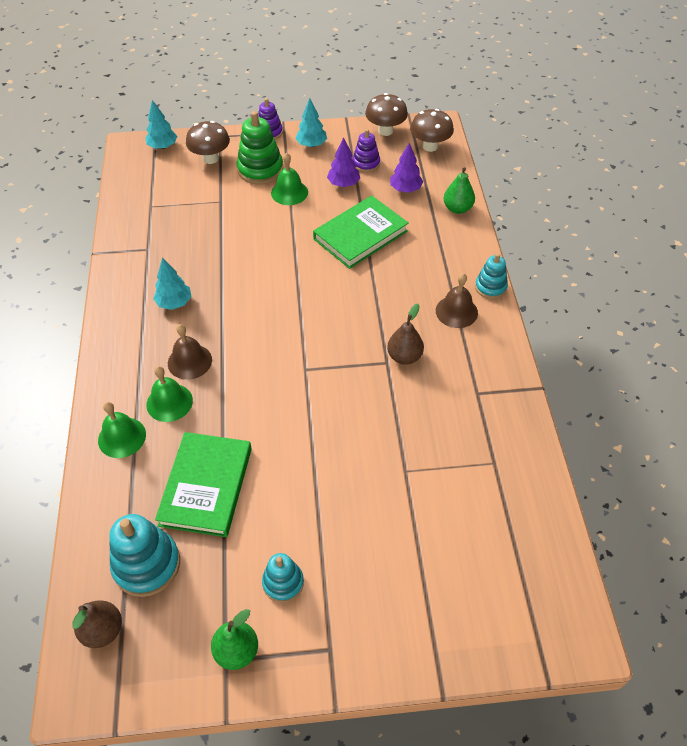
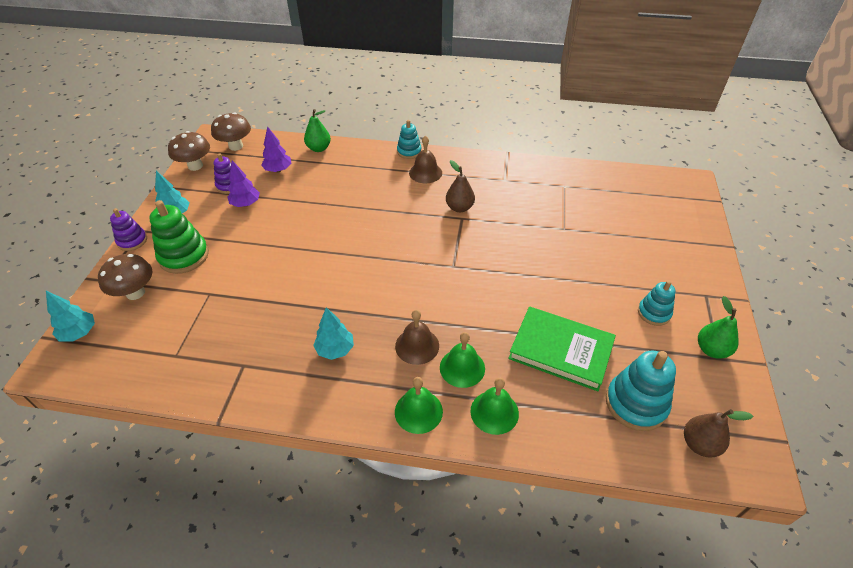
camera: 75 degrees left, 5 degrees down
(289, 192) = (232, 241): green bell -> green bell (418, 411)
(360, 235) = (316, 206): green book -> none

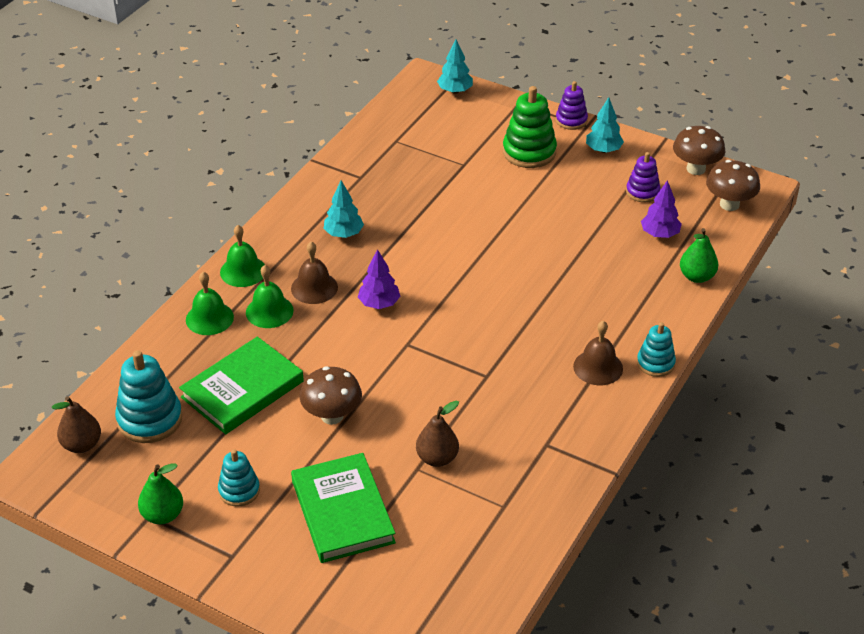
camera: 110 degrees right, 5 degrees down
(135, 293) = (490, 121): brown mushroom -> brown mushroom (332, 416)
(246, 204) = (600, 201): purple tree -> purple tree (379, 304)
(459, 208) = (508, 379): brown pear -> brown pear (437, 458)
(625, 253) = (342, 511): none -> green book

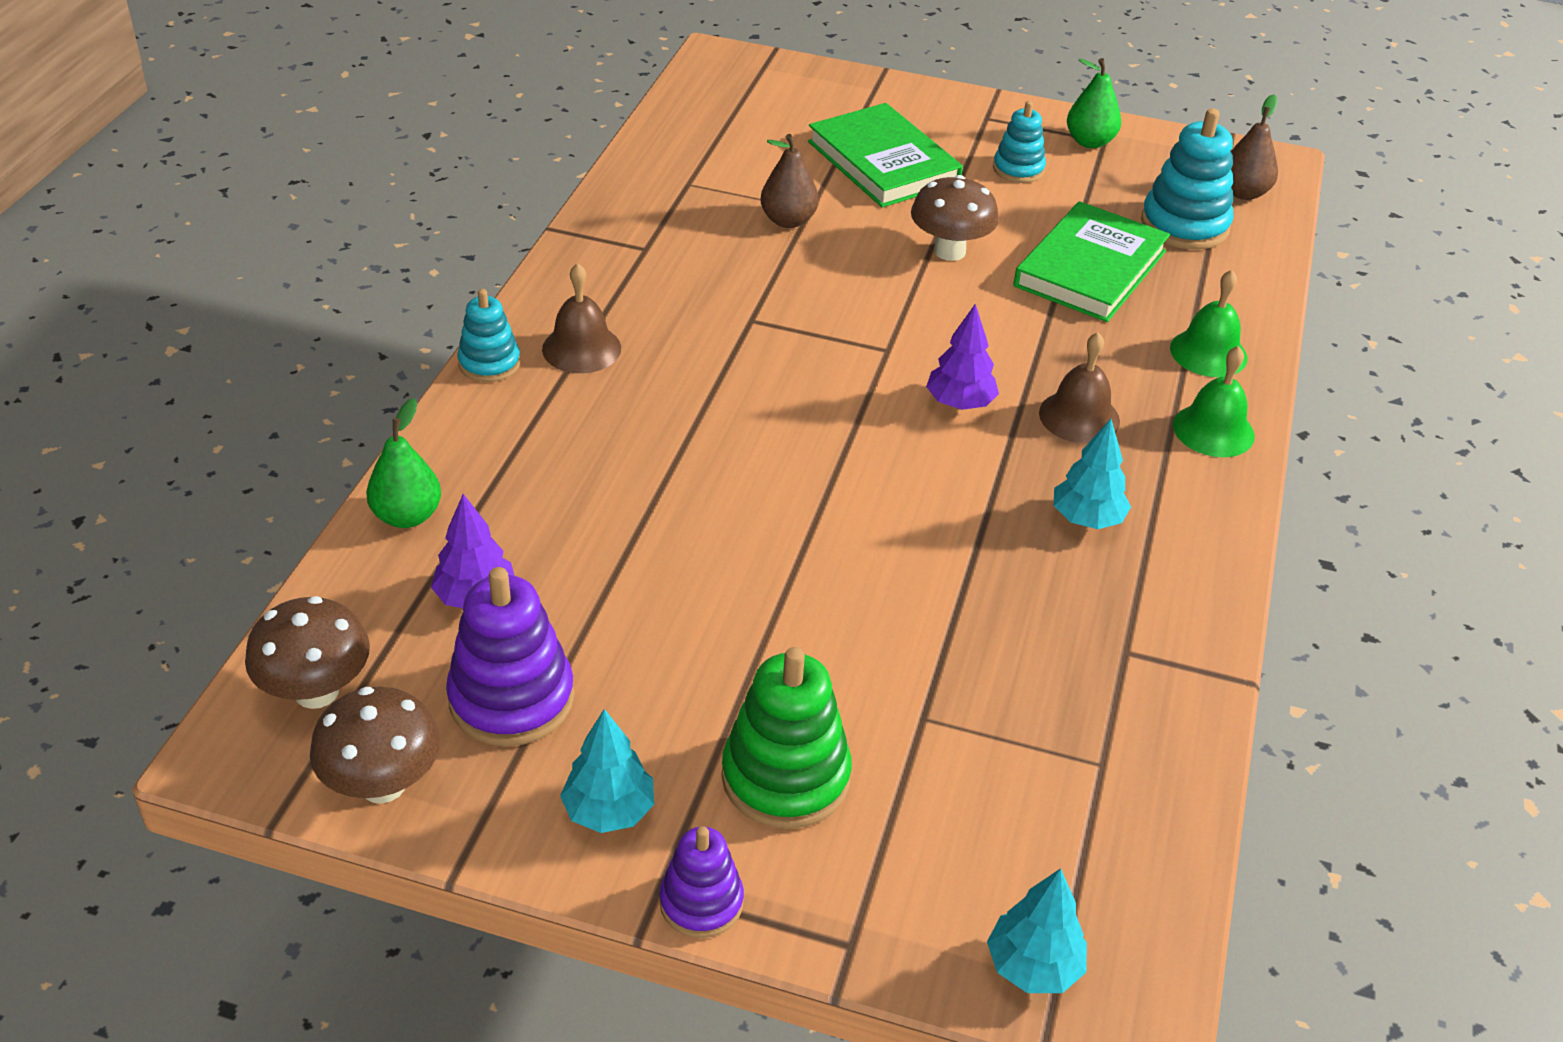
camera: 165 degrees right, 0 degrees up
(269, 311) = (1125, 372): green bell -> none
(642, 192) = (511, 698): purple stacking toy -> purple stacking toy, size x1.64

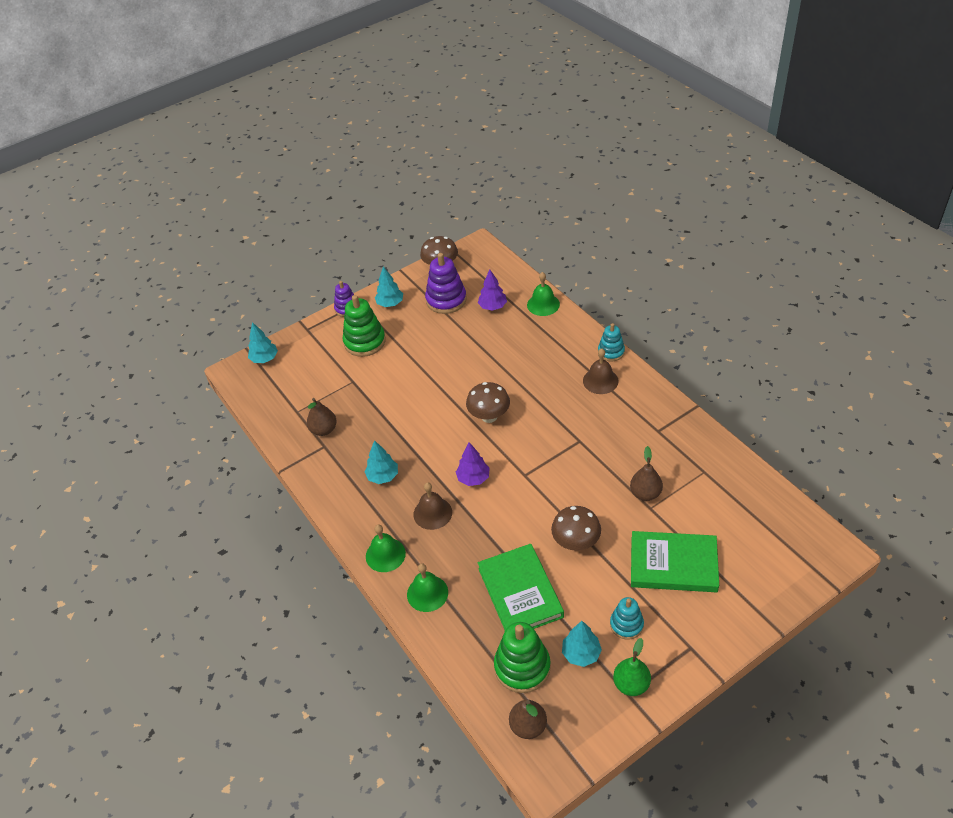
camera: 135 degrees right, 5 degrees up
(316, 691) = (485, 265): brown mushroom -> brown mushroom (489, 416)
(407, 516) = (543, 304): green pear -> green bell
(1092, 679) = (324, 430): none -> brown pear
(1103, 188) = (581, 653): none -> turquoise tree
(1184, 225) = (522, 667): turquoise stacking toy -> green stacking toy

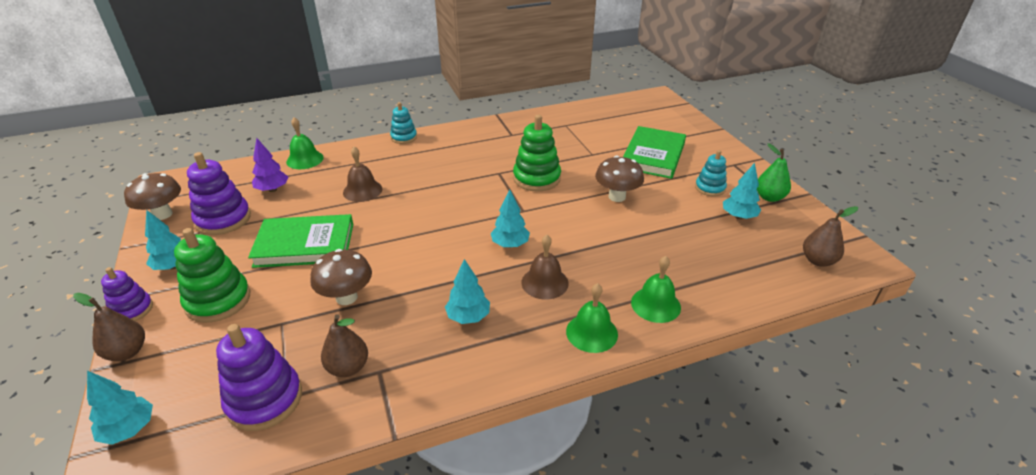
camera: 80 degrees left, 10 degrees down
(293, 403) = (264, 400): none -> purple stacking toy
(473, 478) = (510, 244): purple tree -> turquoise tree
(489, 416) = (430, 219): brown mushroom -> brown mushroom (346, 297)
(520, 592) = (666, 239): green book -> green book (305, 245)
(522, 667) = (753, 253): green stacking toy -> green stacking toy (536, 178)
(600, 381) = (434, 149): brown bell -> brown bell (362, 190)
(645, 493) = (576, 153): brown pear -> brown pear (127, 352)

